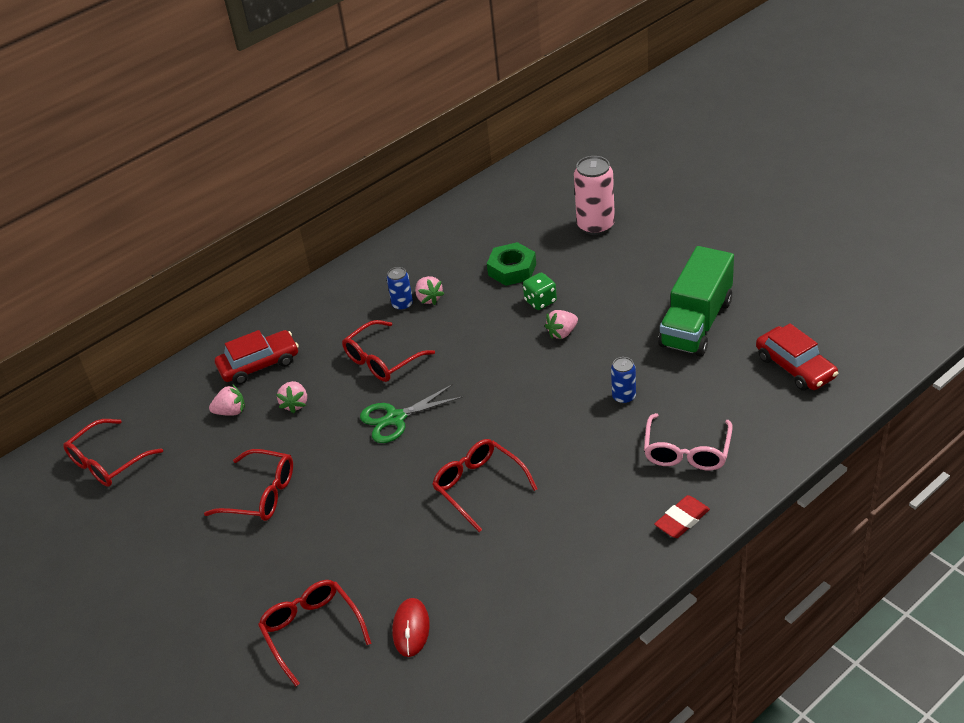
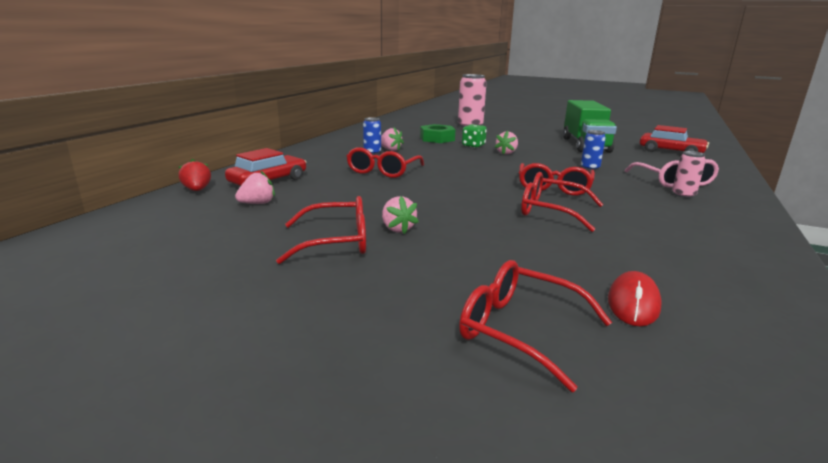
camera: 30 degrees left, 20 degrees down
(107, 462) = (113, 246): red glasses -> red glasses (554, 187)
(191, 373) = (197, 190): none -> red strawberry
(295, 404) = (323, 194): pink strawberry -> pink strawberry (397, 229)
(395, 418) = (428, 191): green scissors -> none
(411, 629) = (633, 303): red mouse -> red mouse turned 45 degrees clockwise
(656, 486) = (683, 195): none -> pink can
(682, 520) = (733, 205): red eraser -> none

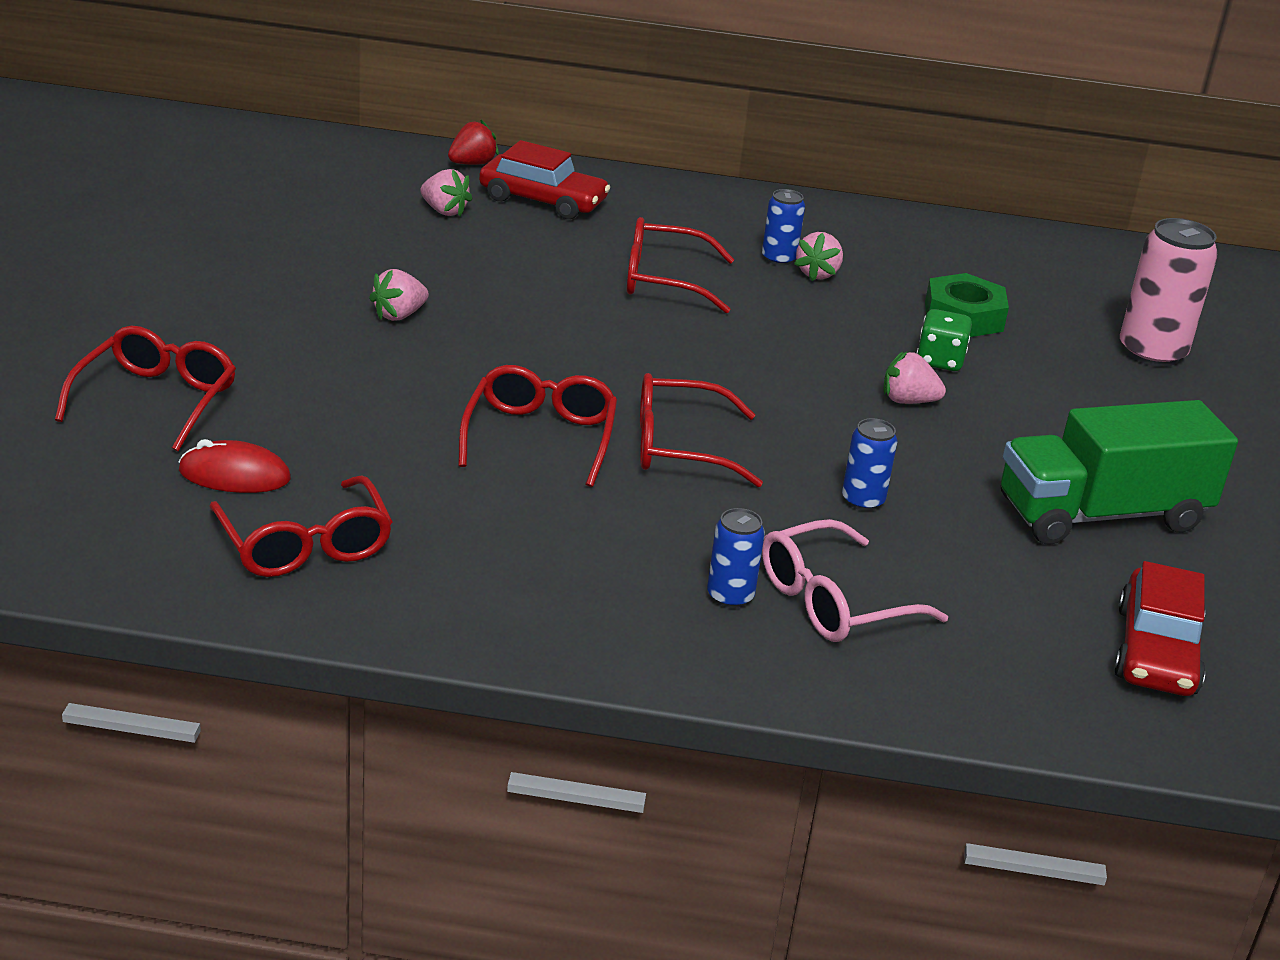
camera: 70 degrees right, 10 degrees up
(336, 242) = (337, 280): red glasses -> red glasses (305, 545)
(683, 195) = (730, 596): pink can -> blue can

